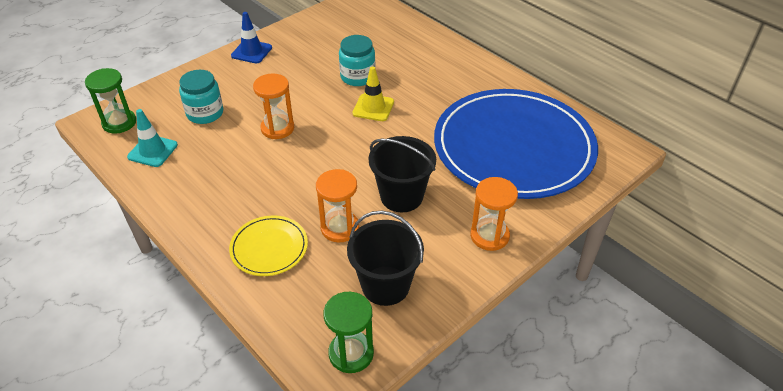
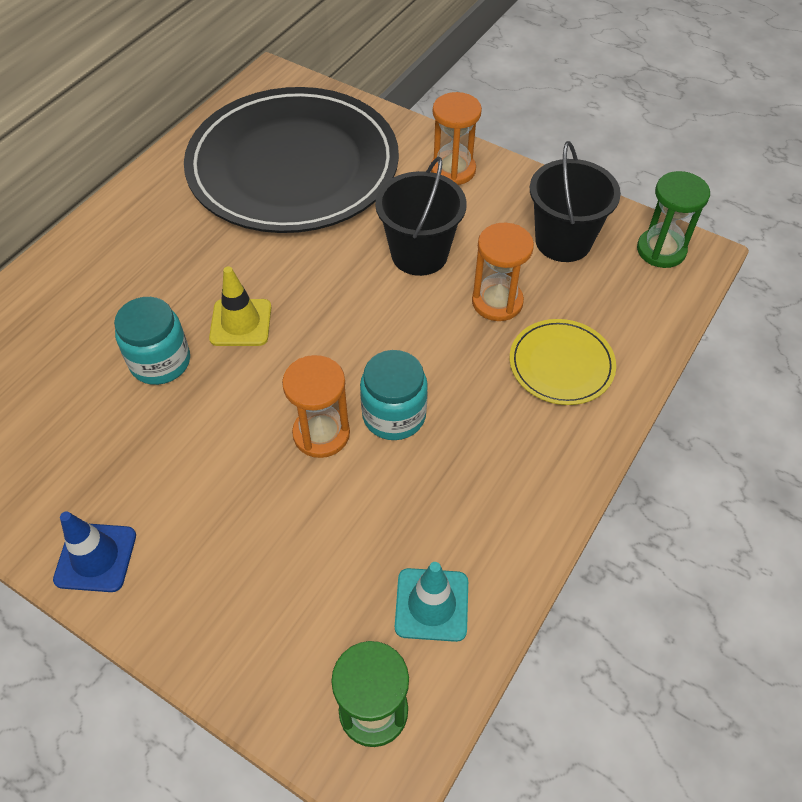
camera: 105 degrees left, 10 degrees up
(205, 113) = (308, 562): turquoise jar -> turquoise jar (394, 415)
(513, 147) = (293, 166): blue plate -> black plate

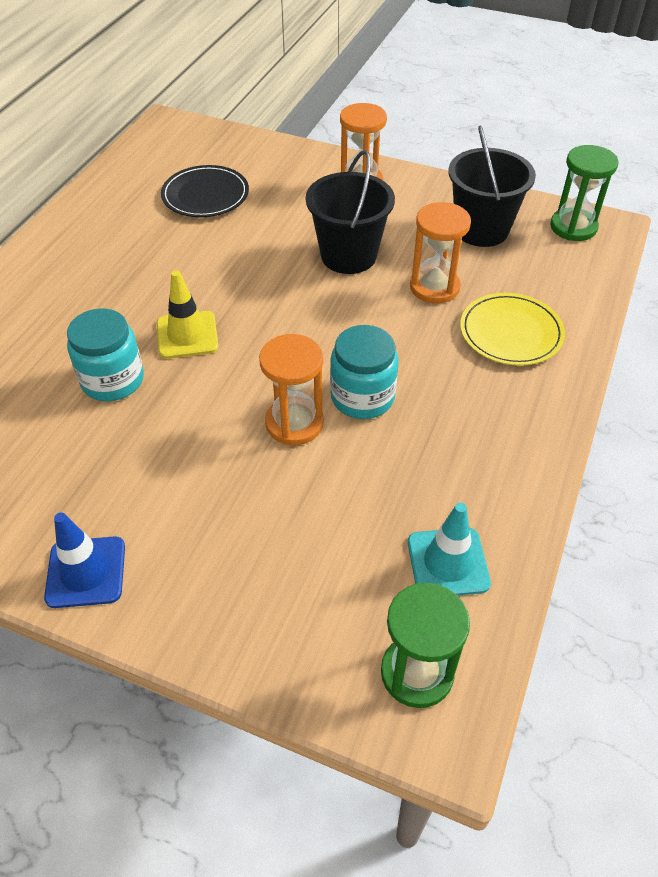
camera: 10 degrees left, 5 degrees down
(293, 166) = (205, 195): black plate -> black plate, size x0.42

